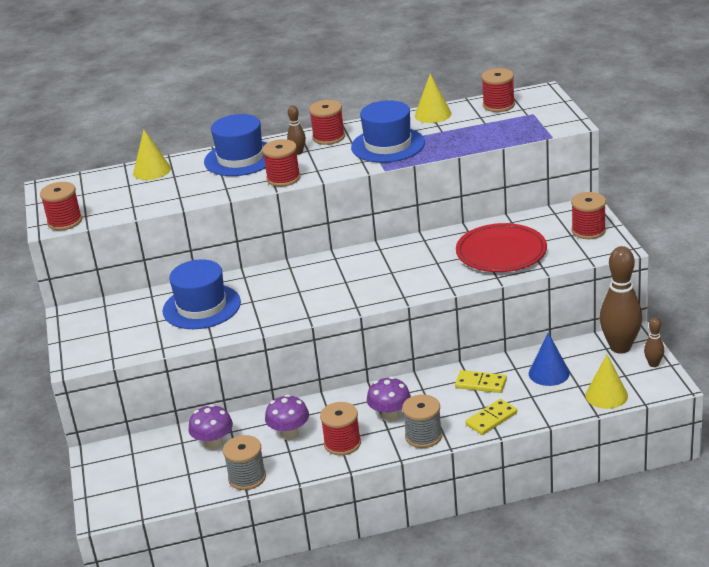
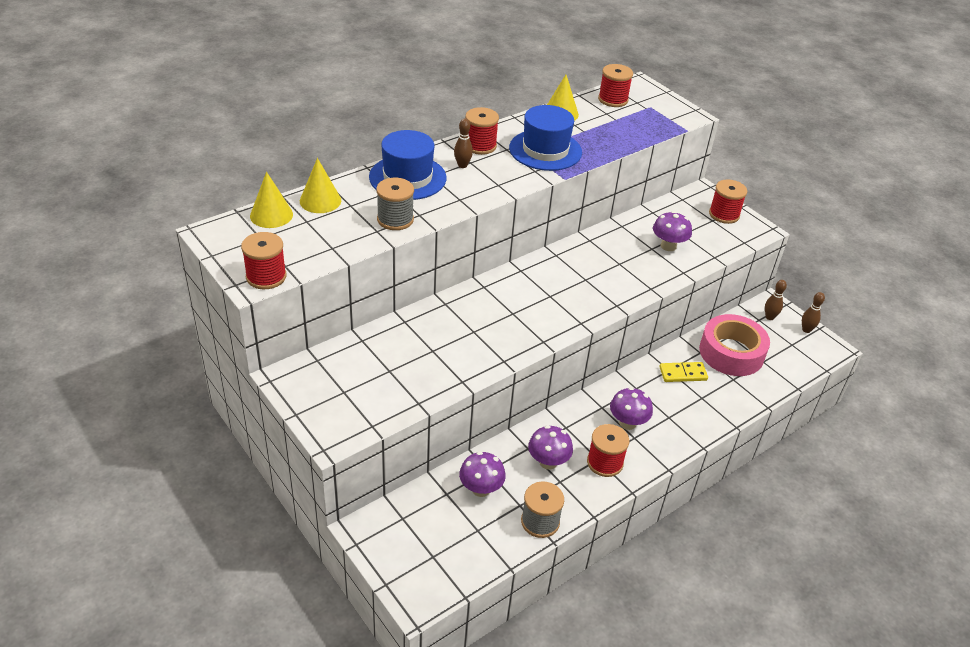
camera: 30 degrees left, 10 degrees up
(201, 307) = (426, 346): blue hat -> none
(283, 178) = (471, 197): red spool -> none
(423, 436) = (672, 439): grey spool -> grey spool (395, 219)
(491, 419) = (717, 409): yellow domino -> none
(501, 253) = (668, 246): red plate -> purple mushroom
(549, 373) = (731, 353): blue cone -> pink tape
(606, 395) = (792, 367): yellow cone -> yellow cone (271, 215)
(620, 347) = (769, 317): brown bowling pin -> brown bowling pin, size x0.47

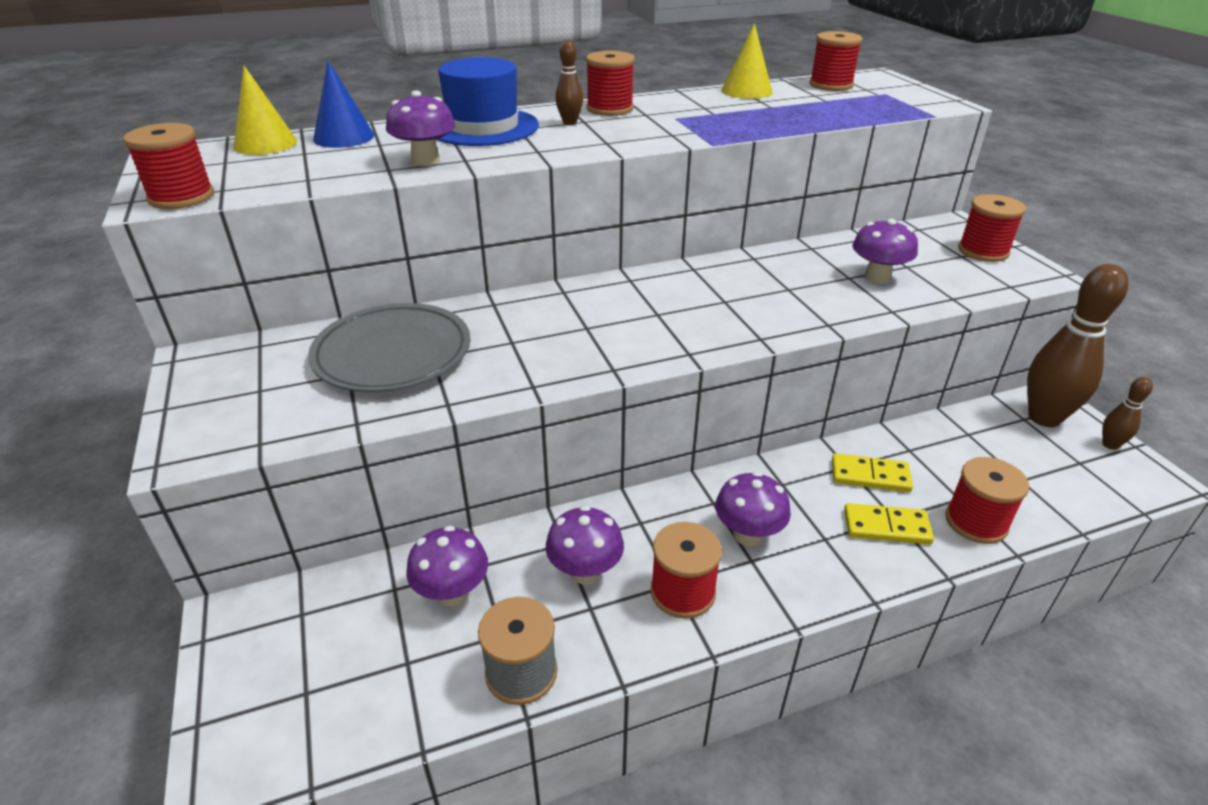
camera: 20 degrees right, 5 degrees down
(320, 201) = (344, 137): yellow cone -> blue cone
(395, 219) = (425, 161): grey spool -> purple mushroom
(407, 352) = (393, 354): none -> grey plate
(545, 150) = (701, 118): blue hat -> none
(699, 404) = (886, 527): none -> yellow domino
(731, 353) = (964, 458): pink tape -> none
(744, 392) = (976, 522): none -> red spool
(769, 317) = (1044, 418): brown bowling pin -> brown bowling pin, size x2.15

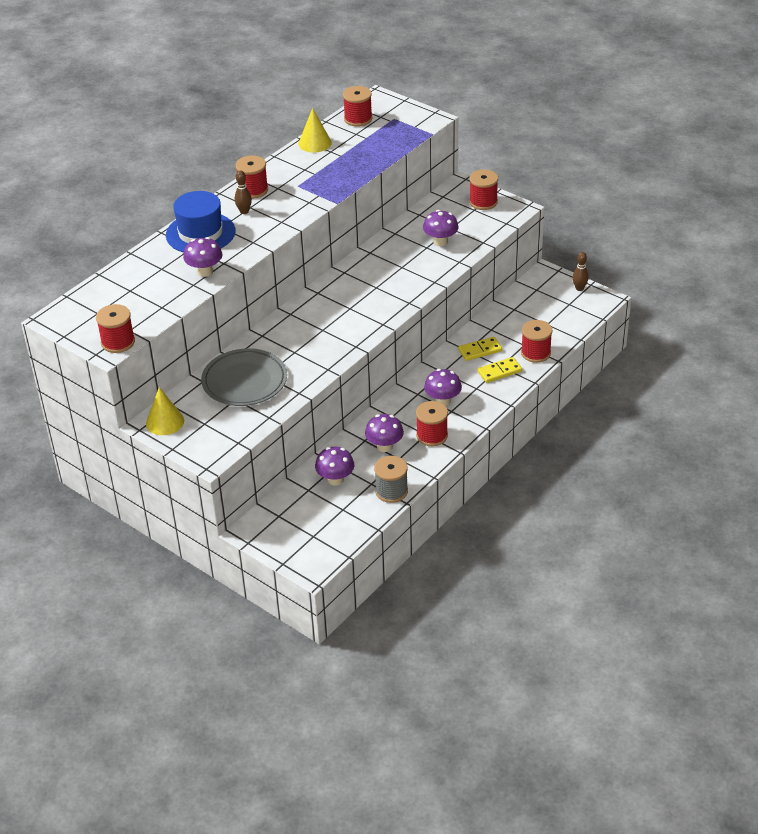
camera: 30 degrees left, 5 degrees up
(265, 144) = (97, 292): yellow cone -> yellow cone (165, 422)
(344, 137) = (133, 270): blue cone -> none
(1044, 418) = (545, 285): brown bowling pin -> none

